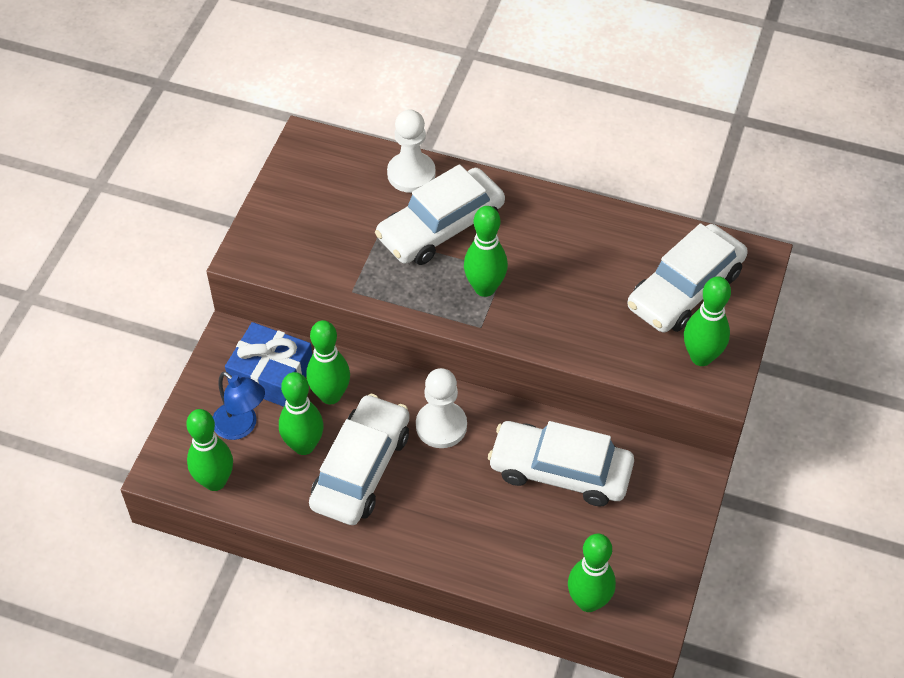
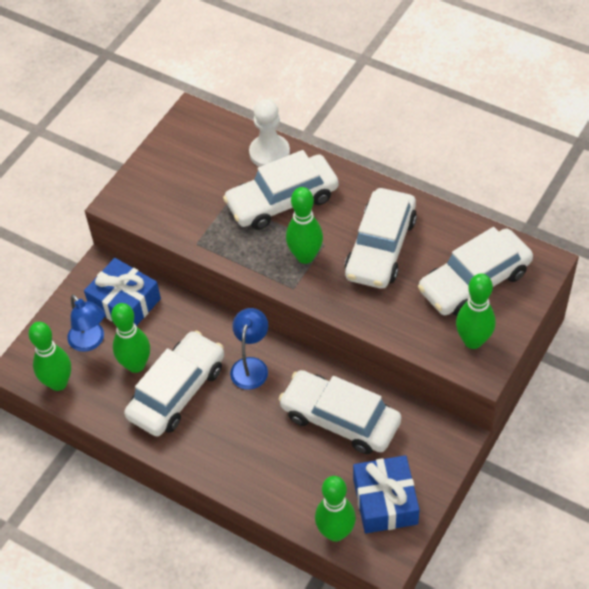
camera: 15 degrees right, 0 degrees up
(330, 395) = (168, 327): green bowling pin -> none
(441, 426) = (251, 366): white pawn -> blue lamp
(569, 266) = (380, 247): none -> white car
(636, 556) = (385, 501): none -> blue gift

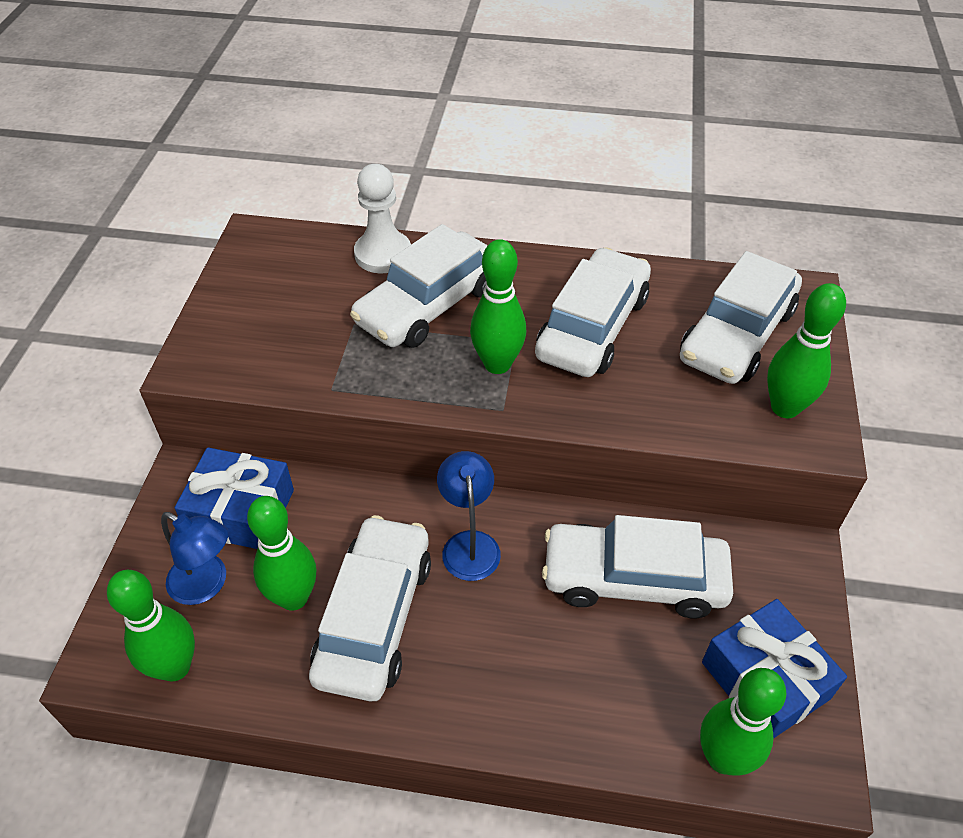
camera: 25 degrees left, 5 degrees down
(380, 247) = (592, 327): white car -> white car turned 150 degrees counterclockwise

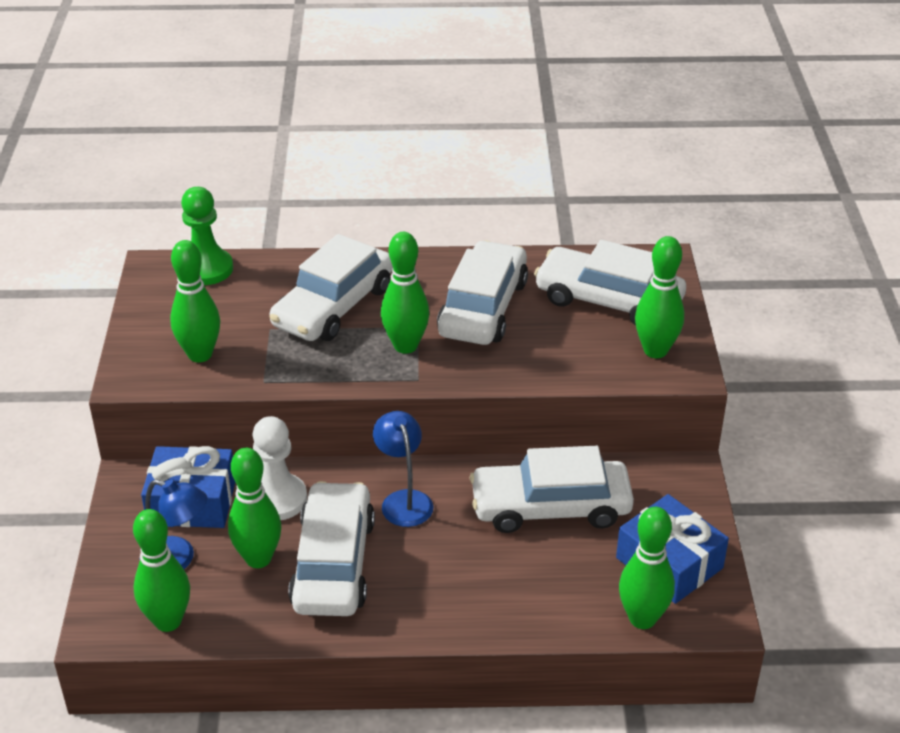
camera: 10 degrees left, 10 degrees down
(272, 346) = (200, 354): none -> green bowling pin
(306, 244) = (206, 269): none -> green pawn
(383, 254) = (281, 270): white pawn -> white pawn (277, 499)
(737, 334) = (608, 300): white car -> white car turned 90 degrees clockwise

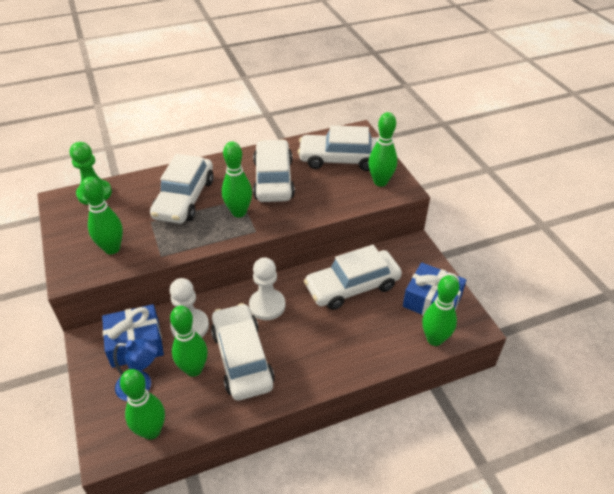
camera: 20 degrees left, 5 degrees up
(404, 500) = (267, 305): blue lamp -> white pawn

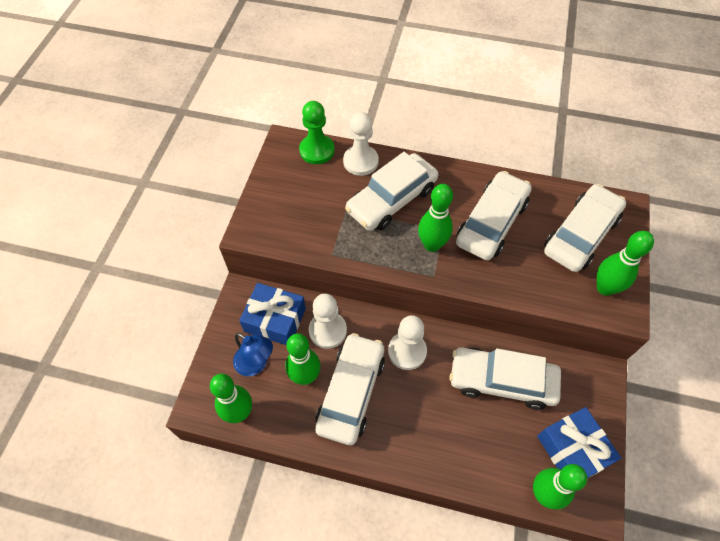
camera: 35 degrees right, 15 degrees up
(112, 249) = (296, 222): green bowling pin -> none
(139, 185) = (360, 161): none -> white pawn
(341, 159) = (580, 235): white car -> white car turned 90 degrees clockwise

